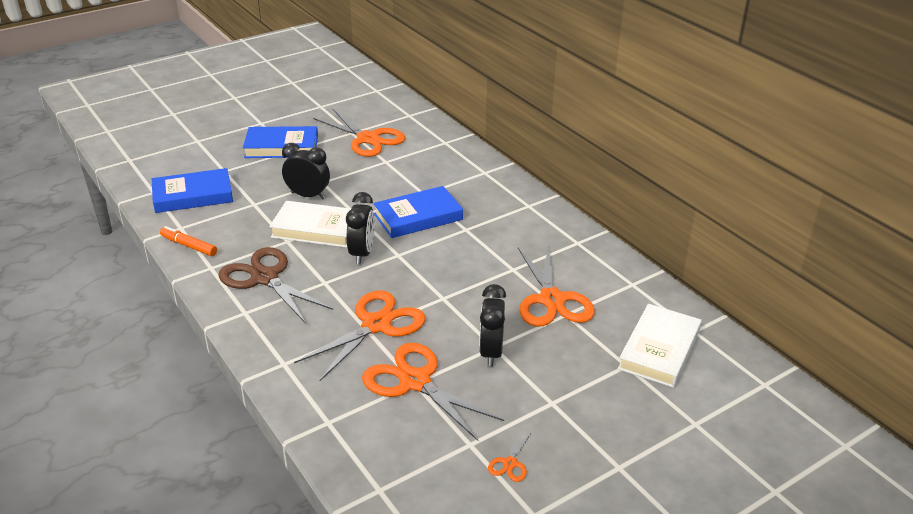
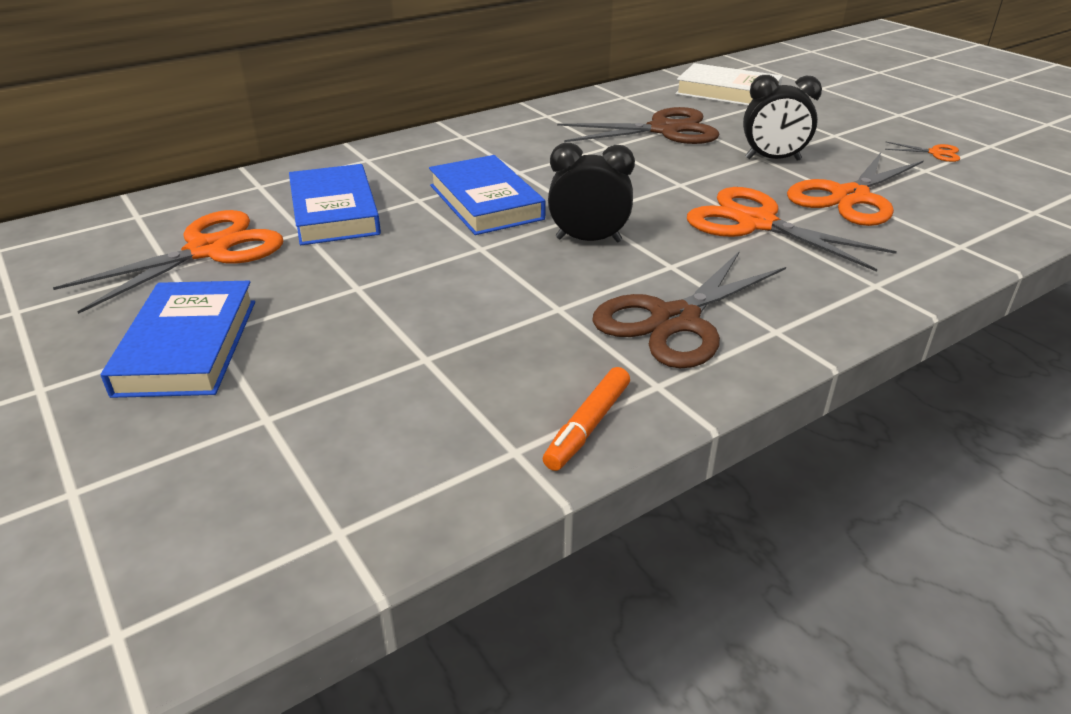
camera: 90 degrees left, 0 degrees up
(193, 195) = (374, 453): blue book -> blue book (335, 212)
(308, 196) = (405, 299): black clock -> none
(316, 229) = (519, 283): white book -> none
(551, 300) = (664, 130): orange scissors -> brown scissors

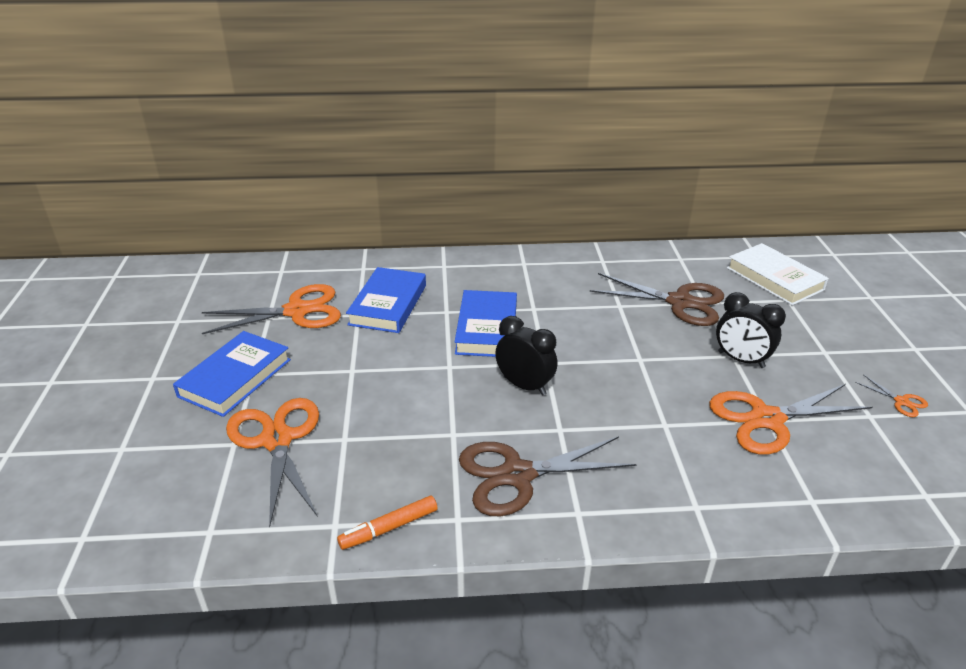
camera: 30 degrees right, 0 degrees up
(756, 223) = (661, 415): orange scissors -> orange scissors (277, 440)

